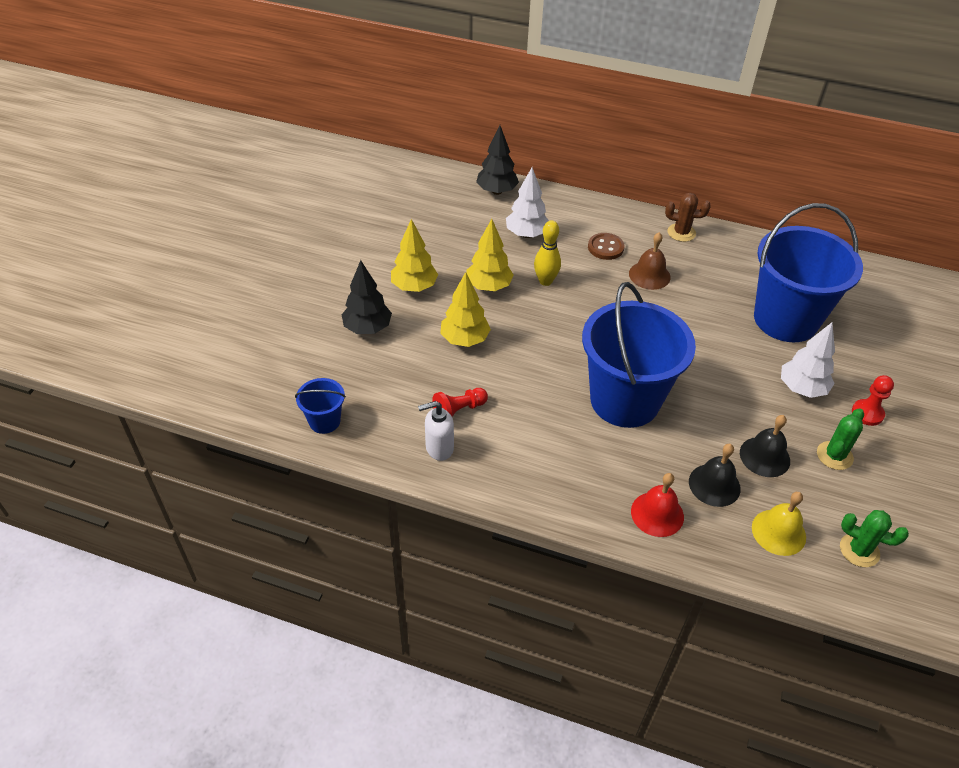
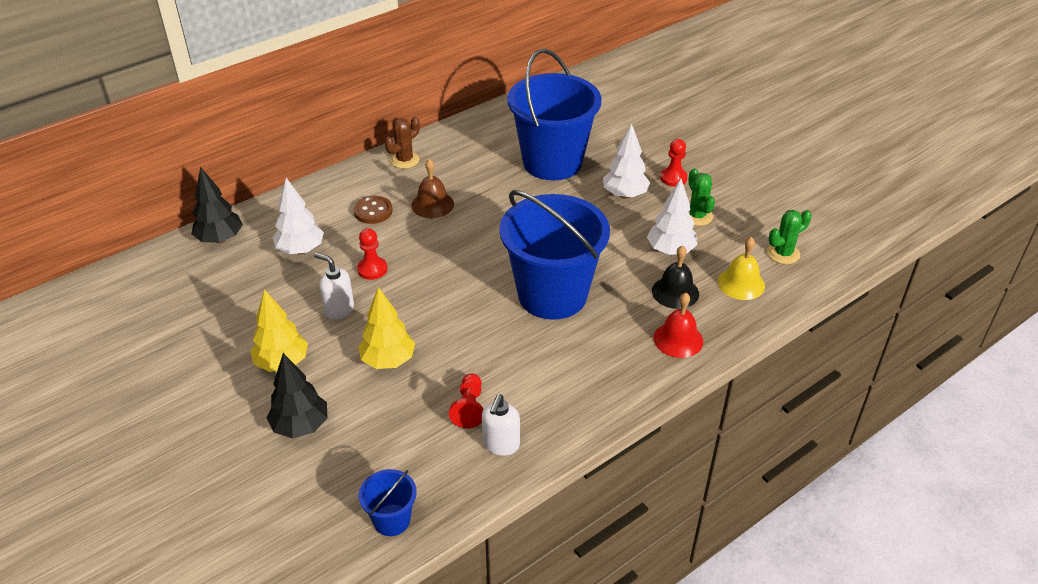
camera: 55 degrees left, 5 degrees down
(489, 286) = (339, 309): yellow tree -> white soap dispenser
(545, 281) = (372, 269): yellow bowling pin -> red pawn
(764, 456) = (670, 250): black bell -> white tree

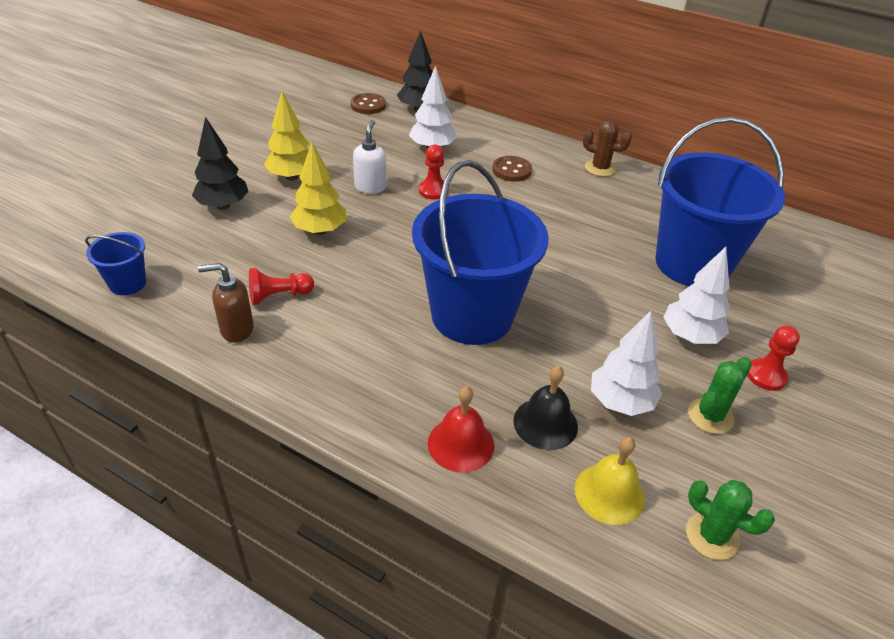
camera: 65 degrees right, 0 degrees up
(181, 274) = (368, 105): none -> brown button
(432, 204) = (550, 201): brown bell -> none
(501, 445) = (236, 329): white soap dispenser -> brown soap dispenser

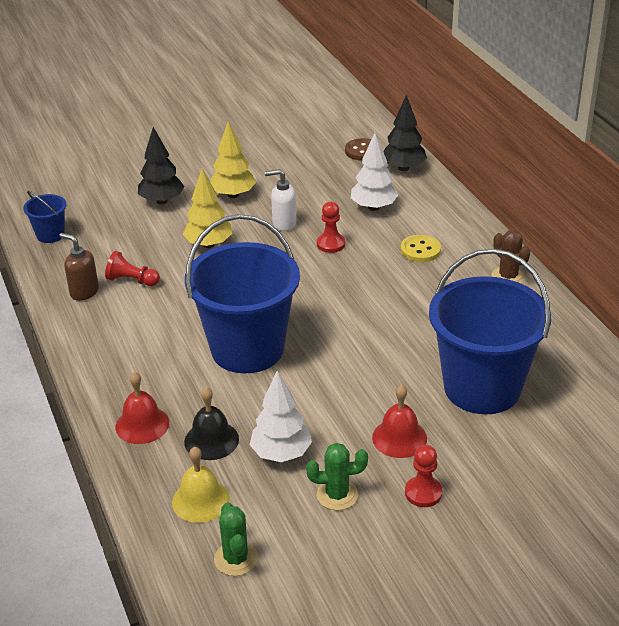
camera: 40 degrees right, 5 degrees down
(370, 187) = (284, 223): white soap dispenser -> white soap dispenser turned 135 degrees counterclockwise
(511, 170) = (420, 250): brown button -> yellow button
(690, 336) = (399, 438): white tree -> red bell

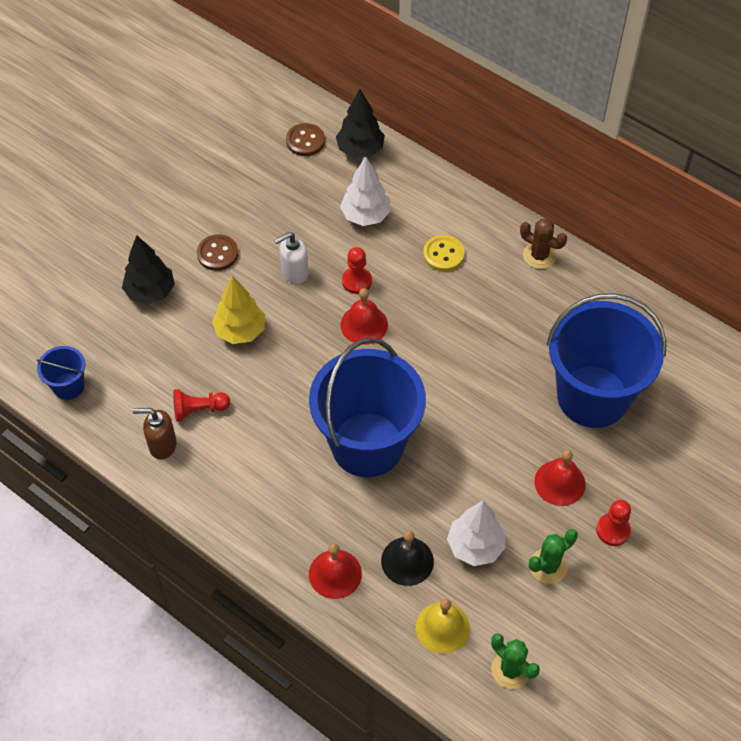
camera: 30 degrees left, 20 degrees up
(233, 195) = (217, 254): yellow tree -> brown button
(313, 272) = (364, 324): none -> red bell

